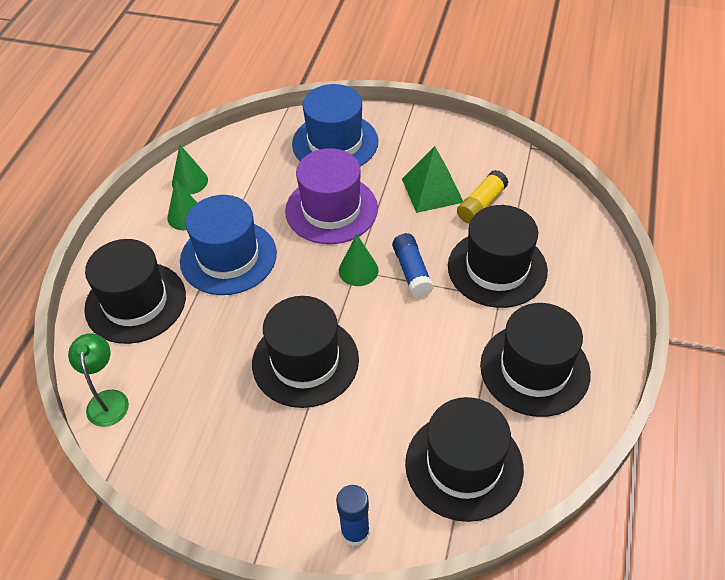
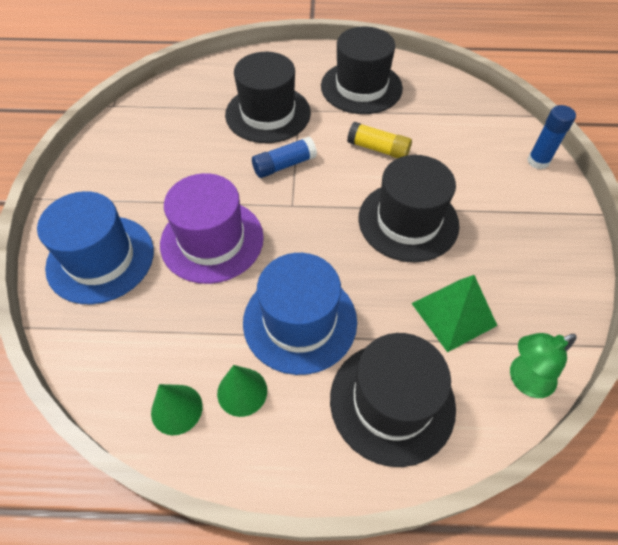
camera: 105 degrees left, 5 degrees up
(358, 270) = (291, 203): green cone -> none
(432, 190) = (176, 165): green pyramid -> green pyramid (453, 314)
(464, 465) = (456, 114): black hat -> none
(481, 204) = (192, 130): yellow glue stick -> yellow glue stick (378, 149)

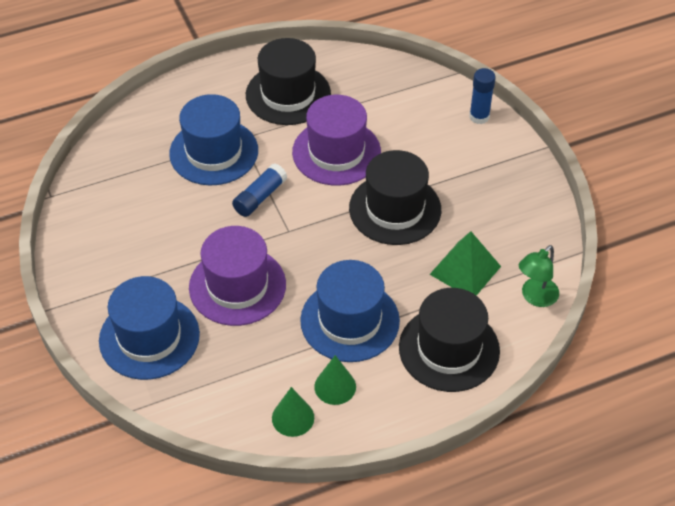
camera: 25 degrees left, 5 degrees down
(268, 114) = (214, 152): black hat -> blue hat
(378, 149) = (336, 152): yellow glue stick -> purple hat

